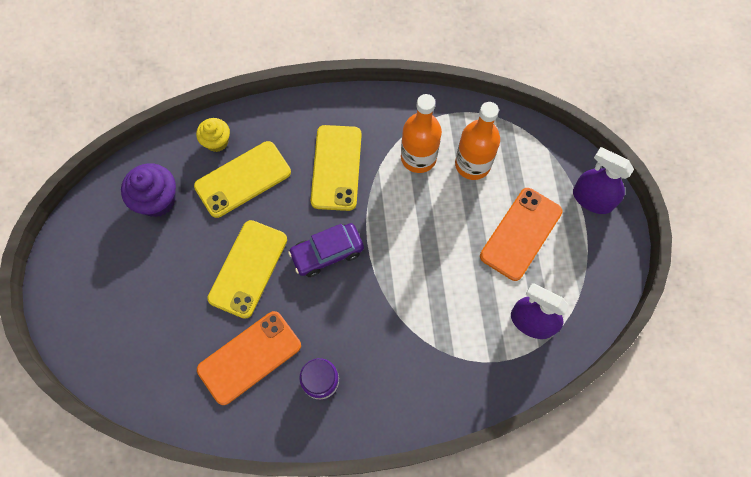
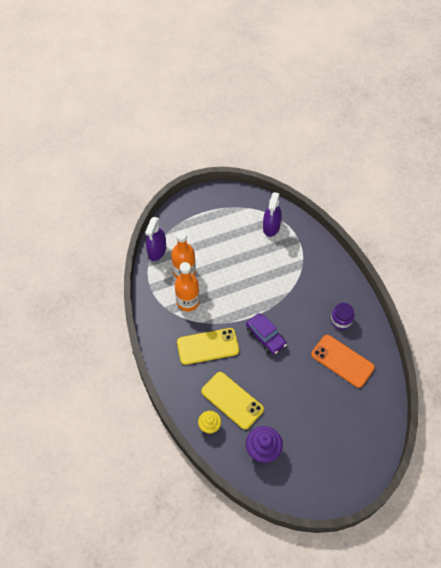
camera: 105 degrees left, 10 degrees down
(248, 269) = (290, 378): yellow phone -> none
(520, 233) = (221, 240): orange phone -> none
(592, 199) = (189, 210): purple spray bottle -> purple spray bottle (157, 250)

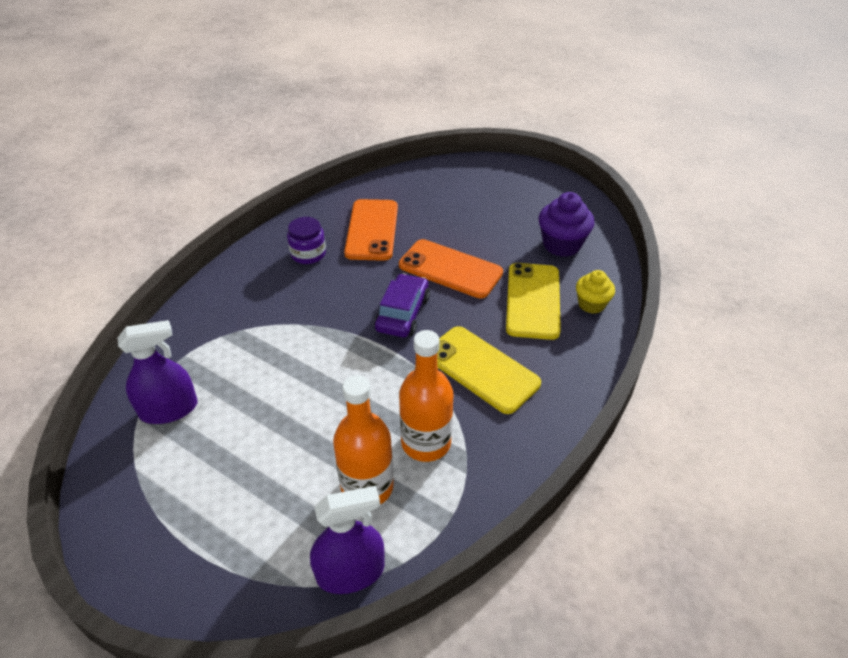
camera: 125 degrees left, 15 degrees down
(282, 378) = (450, 269): none -> orange phone

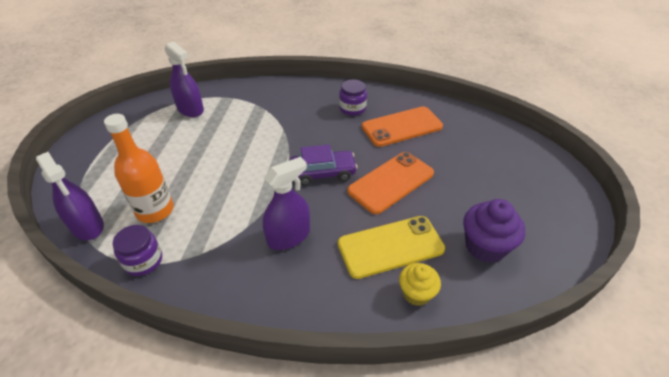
camera: 65 degrees right, 0 degrees up
(426, 442) = (202, 227): orange bottle -> none
(449, 511) = (143, 261): none -> purple jar
(450, 269) = (391, 182): orange phone -> orange phone turned 45 degrees clockwise
(481, 369) = (288, 236): yellow phone -> purple spray bottle

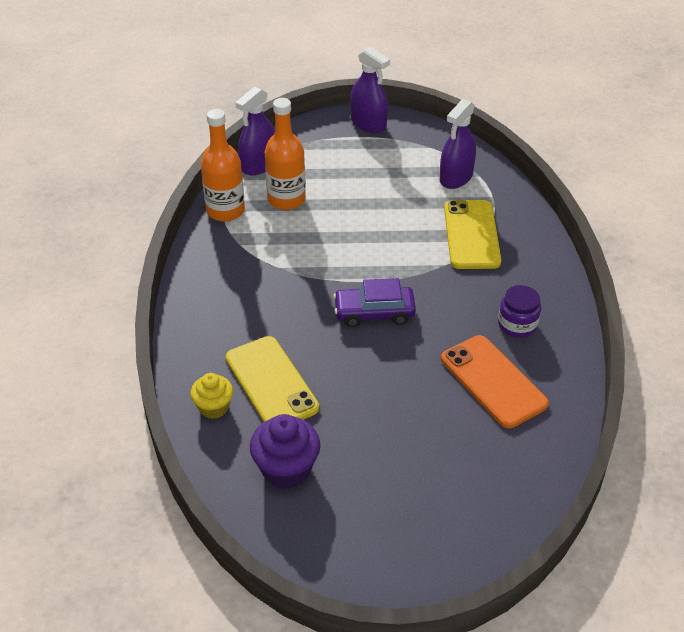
camera: 80 degrees right, 0 degrees up
(143, 261) = (225, 211): purple jar -> orange bottle
(257, 112) = (471, 235): none -> yellow phone
(288, 236) = (271, 300): purple spray bottle -> purple spray bottle (368, 123)
(323, 173) = (374, 313): purple car -> purple car turned 105 degrees clockwise
(391, 182) = (374, 377): orange phone -> none

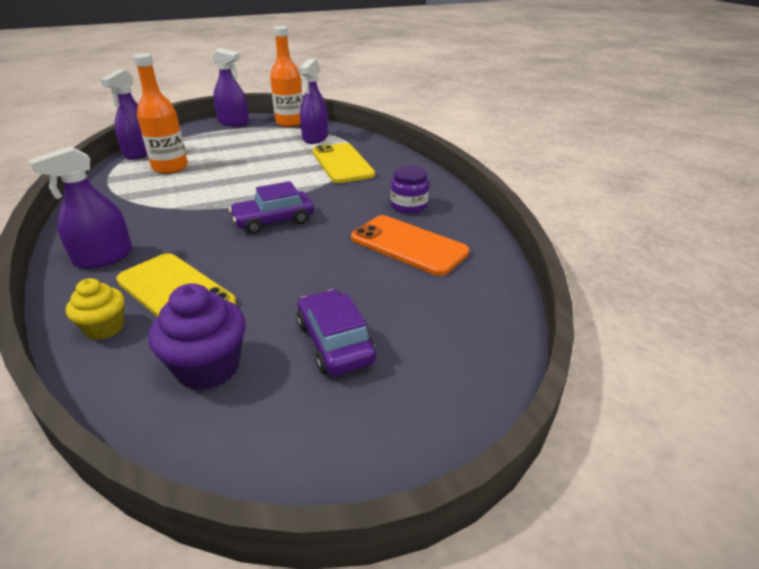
camera: 20 degrees left, 10 degrees down
(215, 324) = (104, 257): none -> purple spray bottle
(225, 211) = (110, 182): orange bottle -> orange bottle (290, 122)
(388, 474) = (335, 343): none -> purple car

